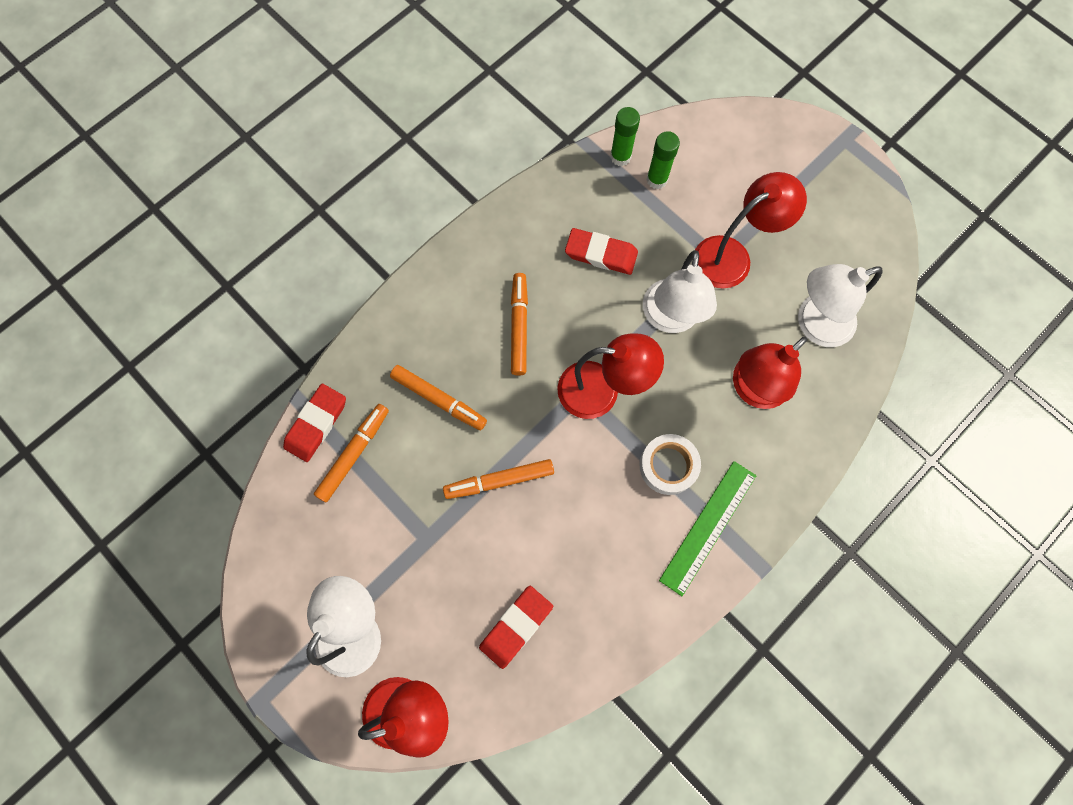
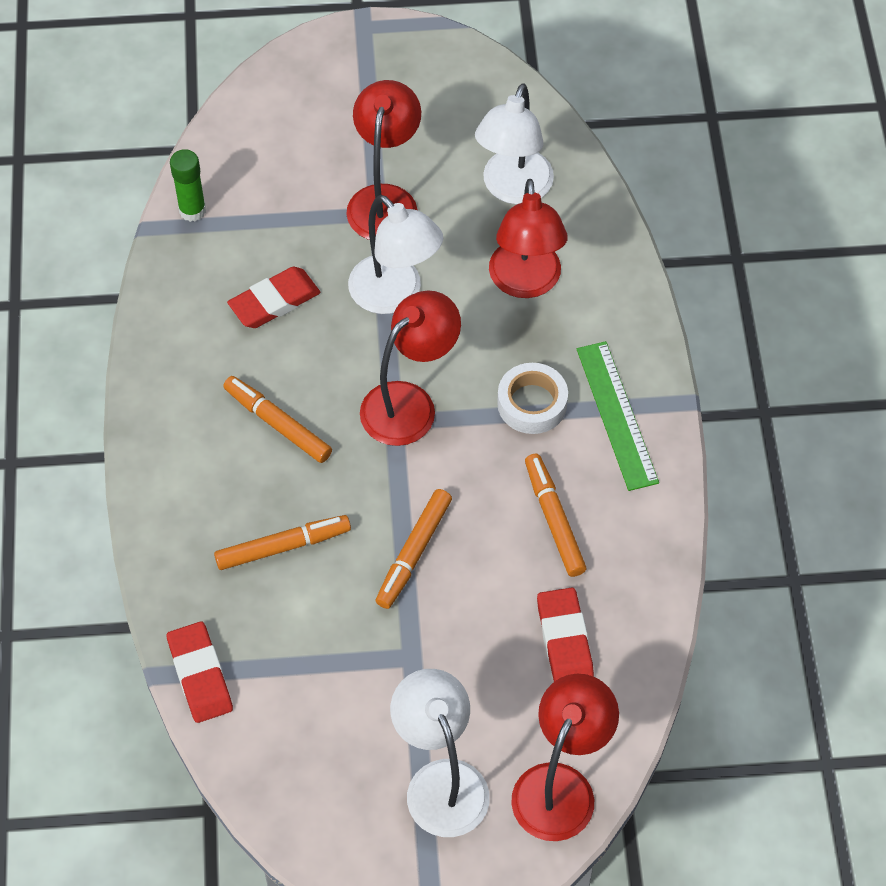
camera: 50 degrees left, 15 degrees down
(354, 454) = (264, 662): orange marker -> orange marker (553, 519)
(657, 179) = (247, 199): green glue stick -> none

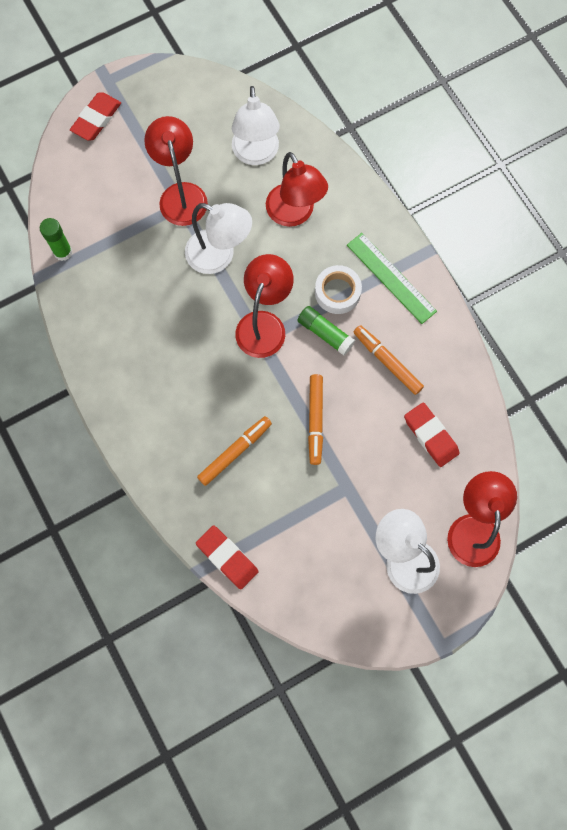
camera: 25 degrees left, 15 degrees up
(274, 301) = (147, 292): red eraser -> red eraser (96, 119)
(277, 424) = (190, 373): orange marker -> none
(487, 448) = (325, 333): none -> green glue stick

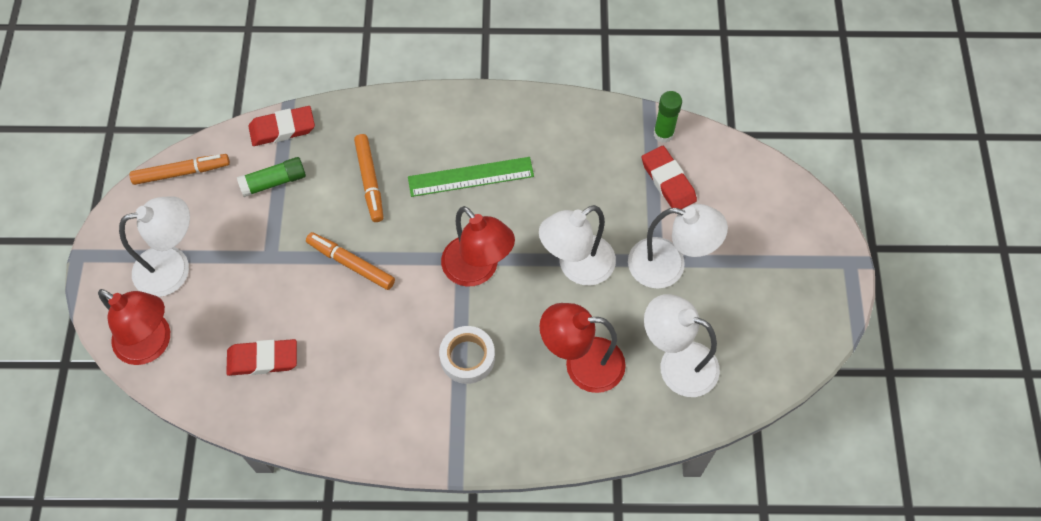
camera: 120 degrees right, 10 degrees down
(96, 119) = (804, 230): red eraser -> red eraser (668, 181)
(181, 194) = (668, 266): red lamp -> white lamp
(325, 333) = (431, 321): green glue stick -> green glue stick (274, 182)
(387, 362) = (363, 362): orange marker -> orange marker (181, 172)
(391, 278) = (449, 420): green ruler -> green ruler (471, 177)

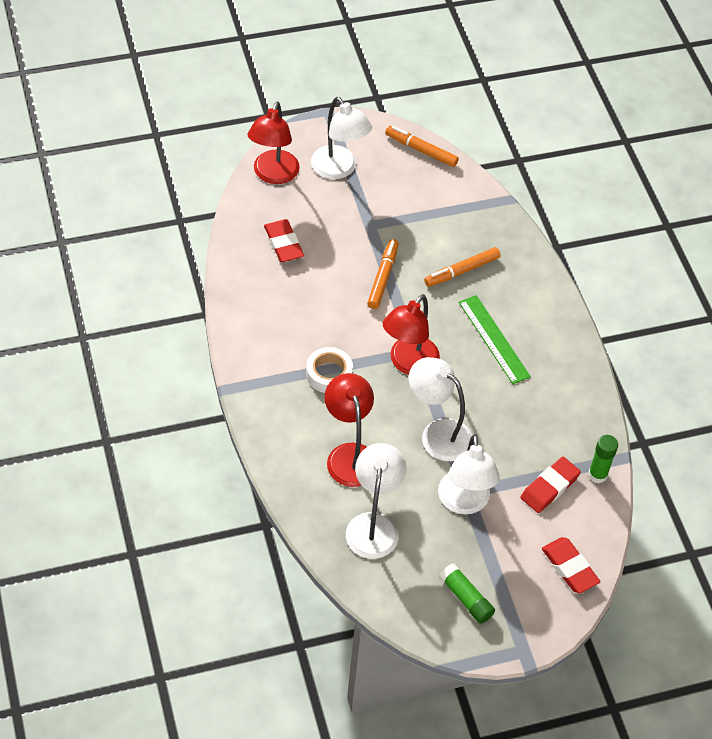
camera: 70 degrees right, 10 degrees down
(181, 172) = (421, 150): orange marker -> orange marker turned 150 degrees clockwise
(274, 182) = (436, 209): green glue stick -> green glue stick (466, 598)
(282, 128) = (486, 201): red eraser -> red eraser (570, 567)

